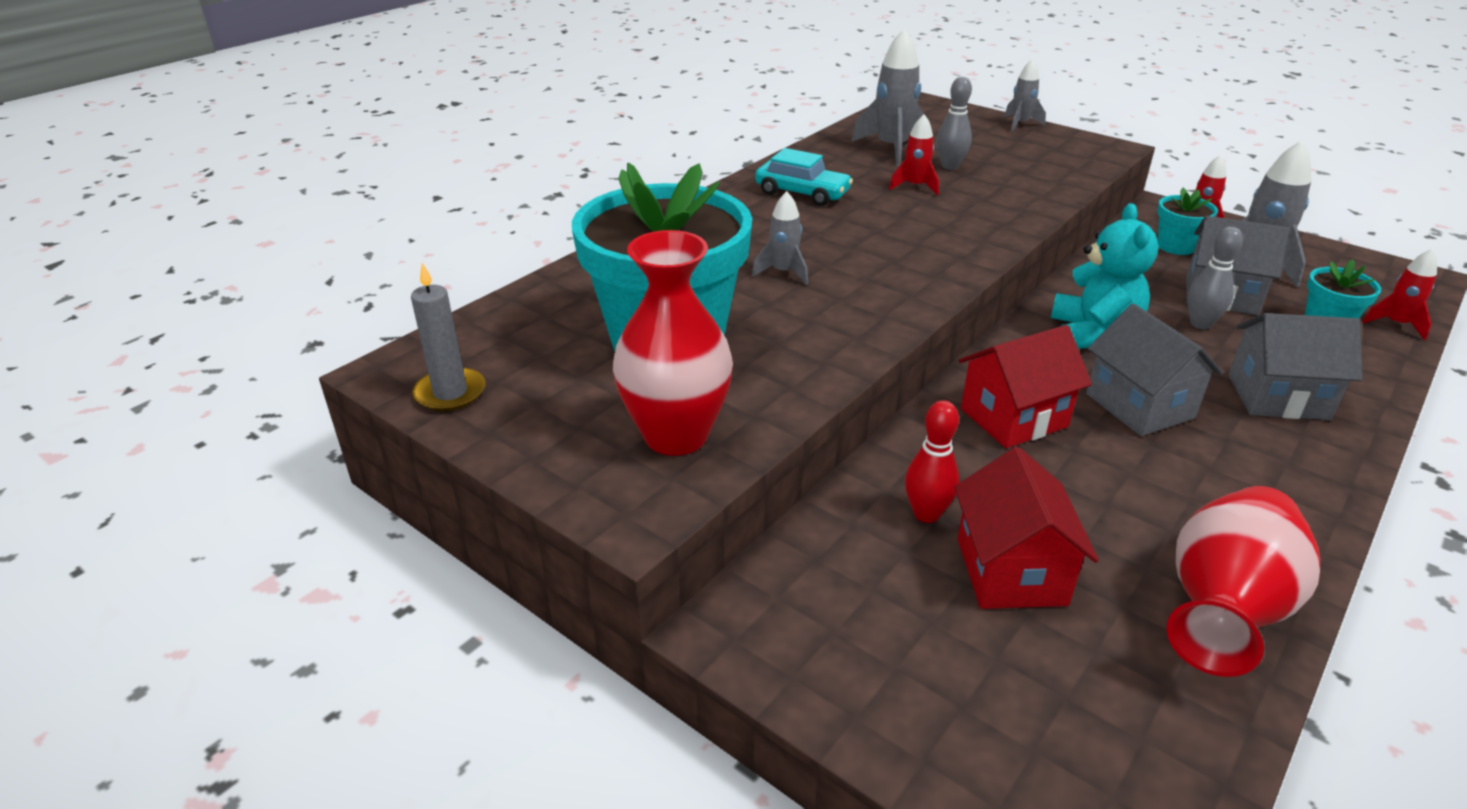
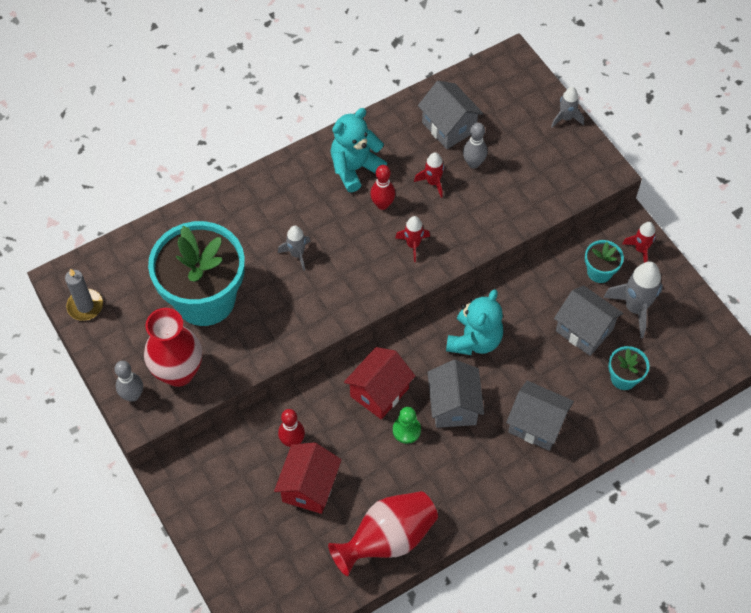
camera: 20 degrees right, 25 degrees up
(802, 193) = (355, 168): turquoise car -> turquoise teddy bear
(866, 212) = (382, 204): none -> red bowling pin
(891, 148) = (449, 127): grey rocket -> grey house
(1013, 418) = (379, 392): red house -> red house turned 45 degrees counterclockwise
(1099, 451) = (406, 430): none -> green pawn
(1200, 324) = (547, 352): grey bowling pin -> grey bowling pin (133, 395)
(1395, 324) = (668, 391): red rocket -> red rocket (413, 245)

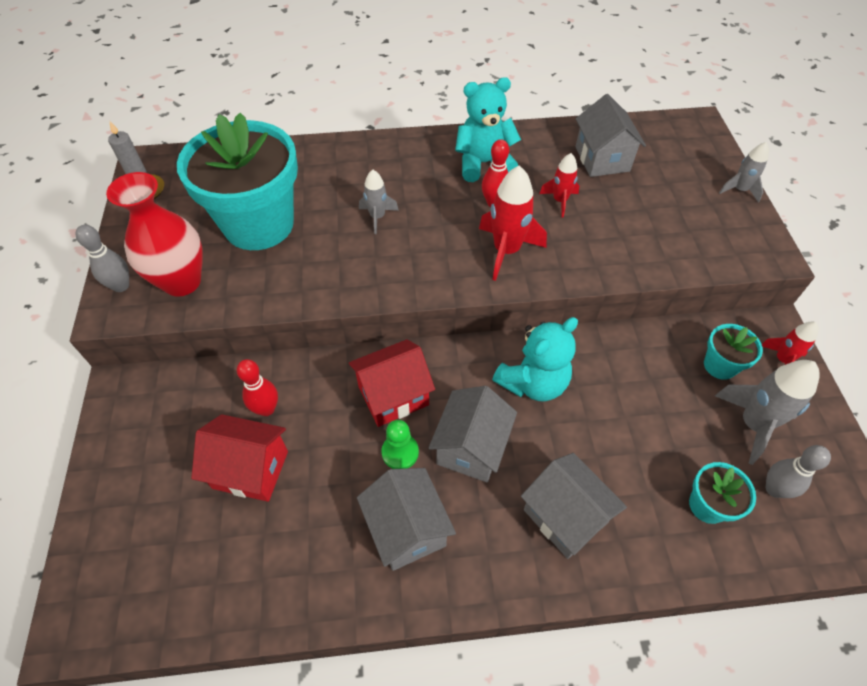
camera: 25 degrees right, 5 degrees down
(309, 487) = (250, 469): red house -> red house turned 60 degrees clockwise
(387, 539) = (300, 581): red vase -> none
(413, 245) = (506, 251): red rocket -> red rocket, size x1.70
(473, 163) = (614, 198): grey bowling pin -> grey bowling pin (774, 489)
(584, 330) = (675, 424): grey house -> grey house (407, 529)

